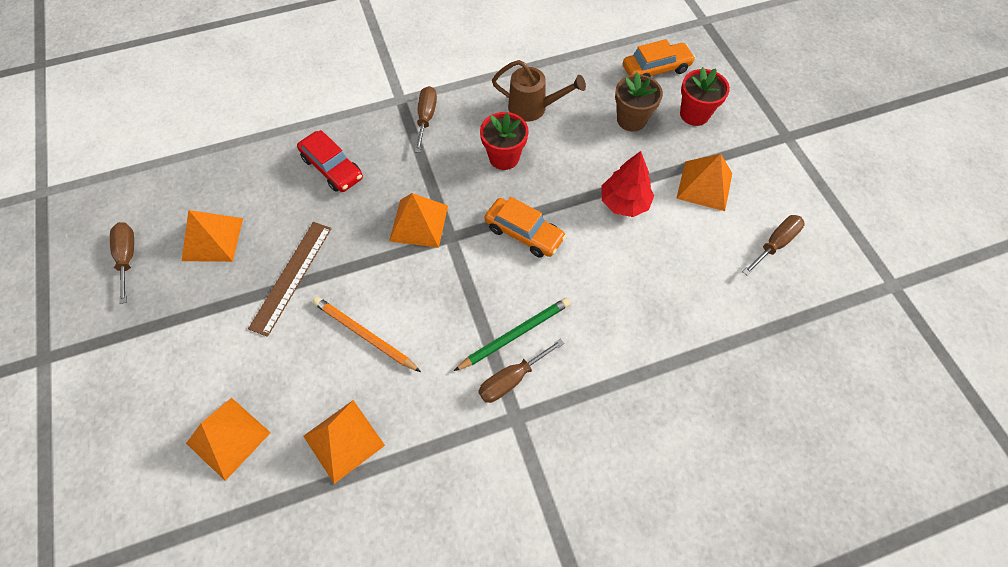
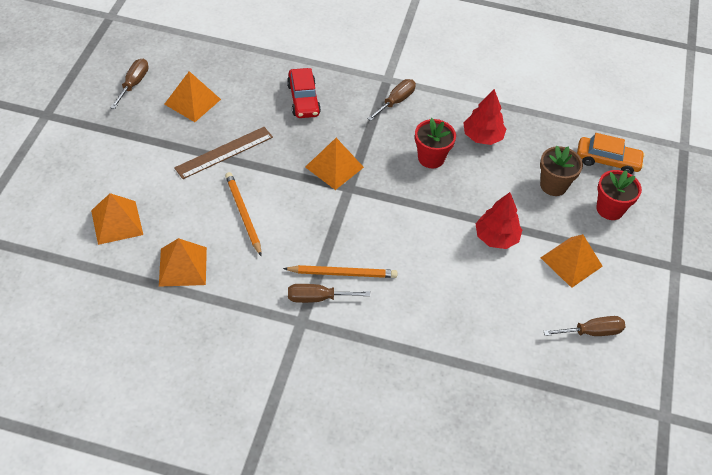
camera: 30 degrees right, 10 degrees down
(515, 334) = (342, 273): green pencil -> orange pencil
(524, 233) = (403, 215): orange car -> none
(533, 108) = (482, 137): brown watering can -> red tree

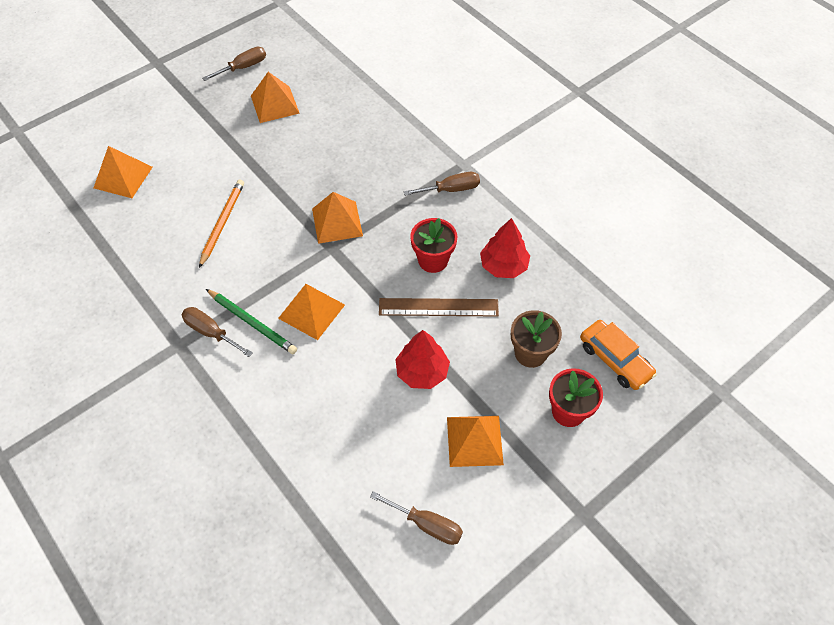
camera: 40 degrees right, 5 degrees up
(183, 266) = (135, 242): orange pyramid -> orange pyramid (311, 311)
(224, 152) = (258, 161): brown ruler -> brown ruler (438, 307)
(303, 99) = (368, 147): red car -> none
(342, 273) = (252, 323): orange pencil -> green pencil

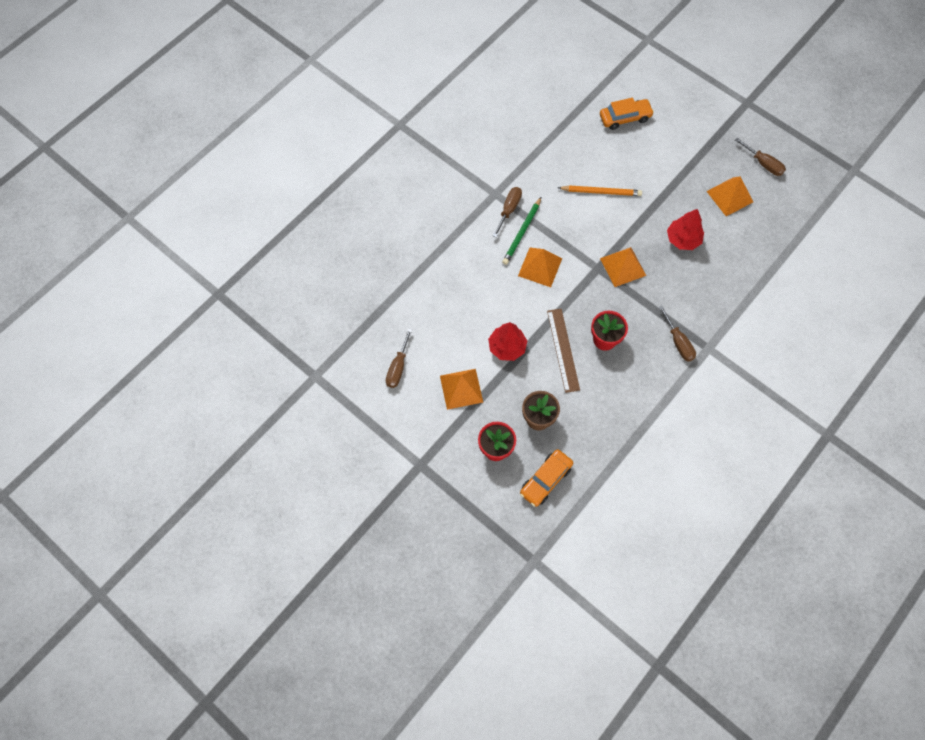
camera: 80 degrees right, 10 degrees up
(123, 177) = (625, 118): orange pyramid -> orange car
(503, 266) = (612, 391): red tree -> red tree (683, 239)

